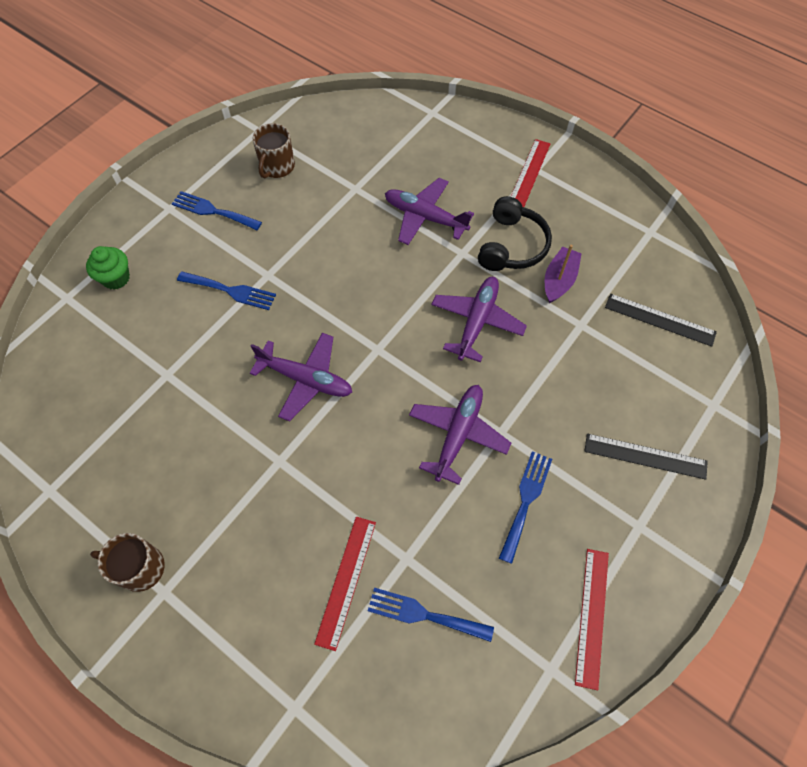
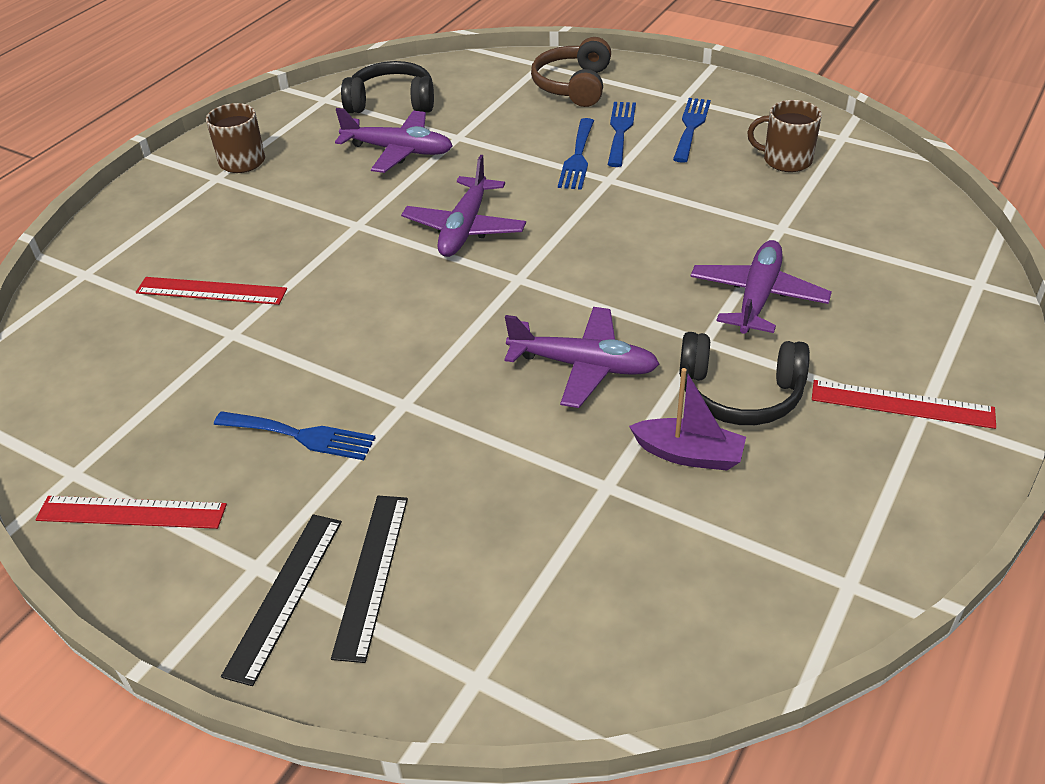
camera: 85 degrees right, 20 degrees down
(82, 427) = (392, 102): none -> black headphones
(116, 278) = (573, 86): green cupcake -> brown headphones
(424, 614) = (162, 355): blue fork -> blue fork (620, 131)
(458, 434) = (398, 362): purple plane -> purple plane (398, 151)
(660, 319) = (644, 597): black ruler -> black ruler (285, 595)

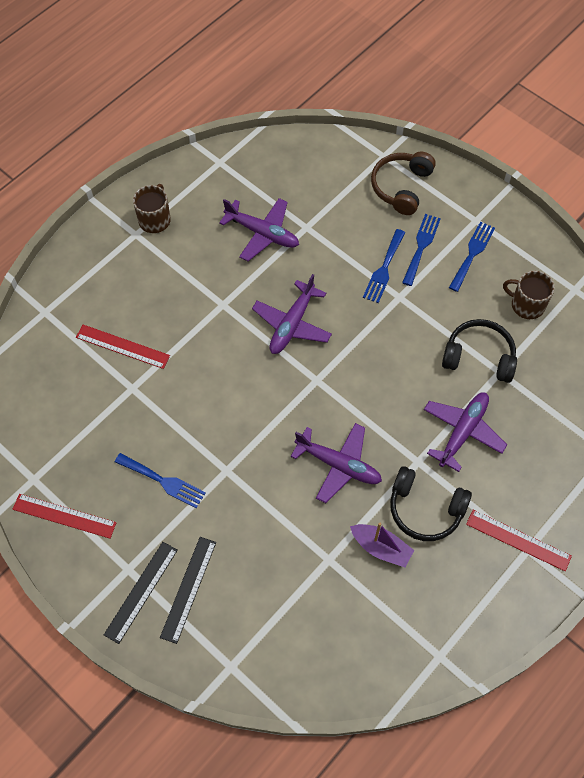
camera: 10 degrees right, 20 degrees up
(392, 102) = (267, 176): black headphones -> black headphones (479, 356)

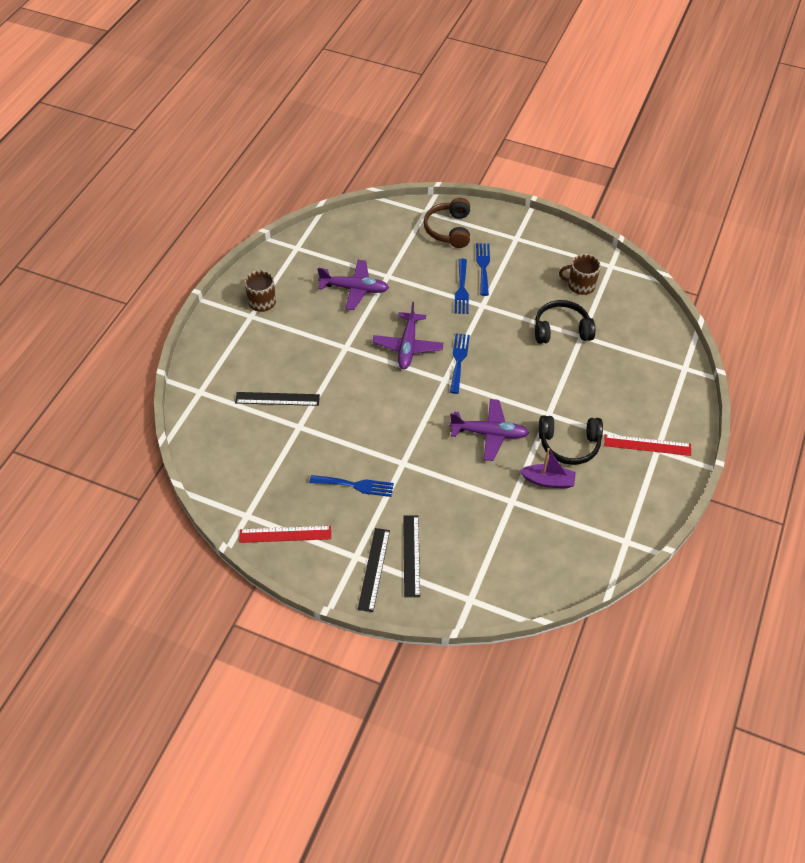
camera: 20 degrees left, 10 degrees down
(122, 346) = (277, 399): red ruler -> black ruler
(463, 432) = (573, 384): purple plane -> none
(472, 254) = (524, 261): blue fork -> blue fork (459, 360)

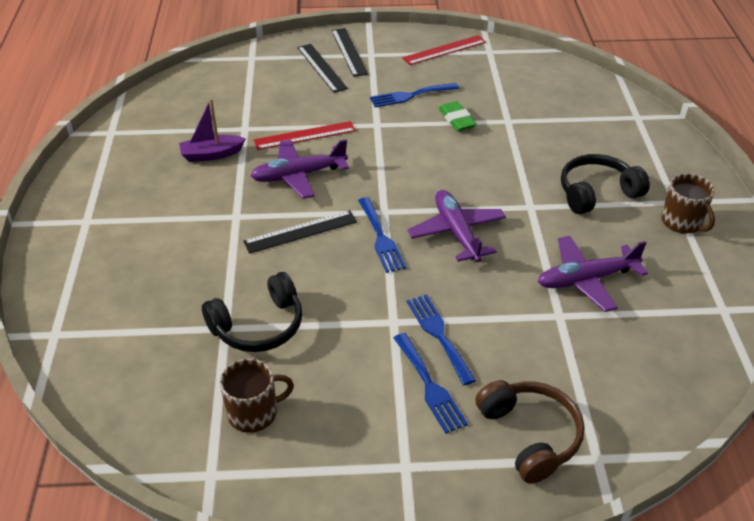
camera: 155 degrees right, 10 degrees down
(277, 399) = (554, 135): black ruler -> black ruler (300, 231)
(337, 443) = (457, 120): none -> green eraser
(569, 445) = (199, 193): black headphones -> black headphones (597, 193)
(647, 445) = (100, 222): red ruler -> red ruler (305, 135)

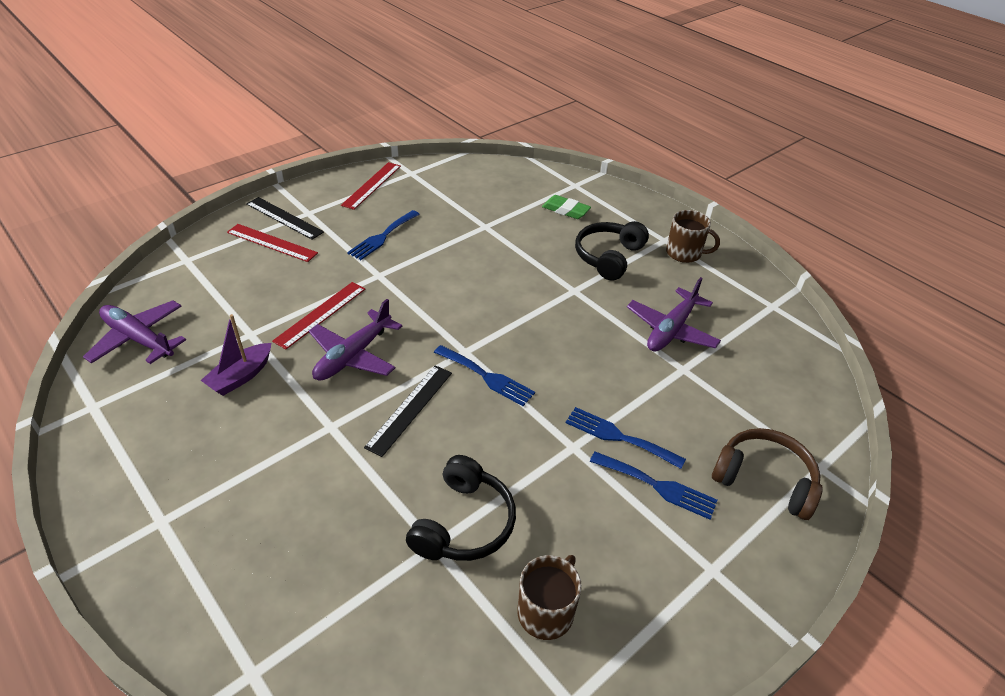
camera: 40 degrees left, 0 degrees up
(321, 67) = (272, 243): black ruler -> red ruler
(457, 120) = (444, 242): green eraser -> green eraser (566, 210)
(457, 232) = (542, 340): purple plane -> purple plane (138, 339)

